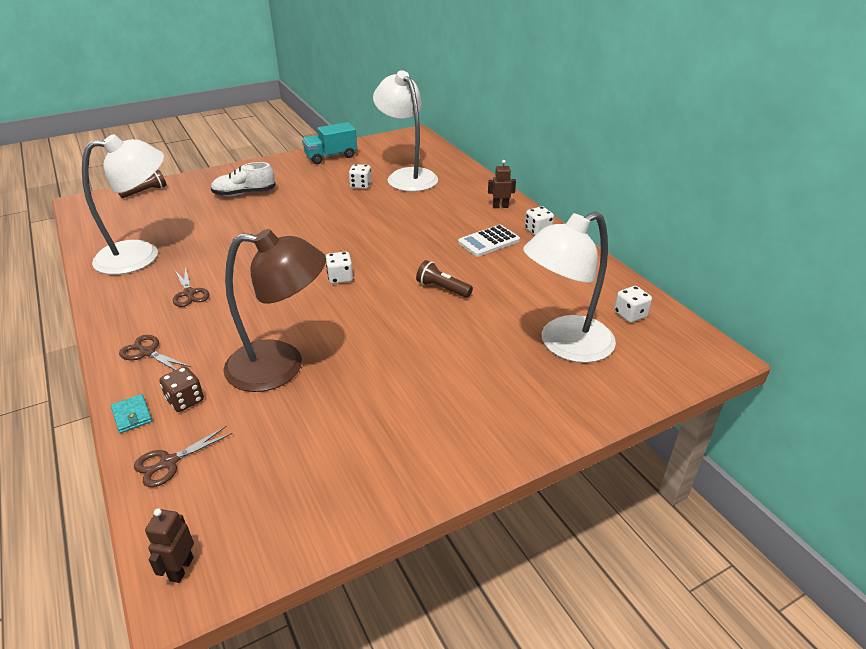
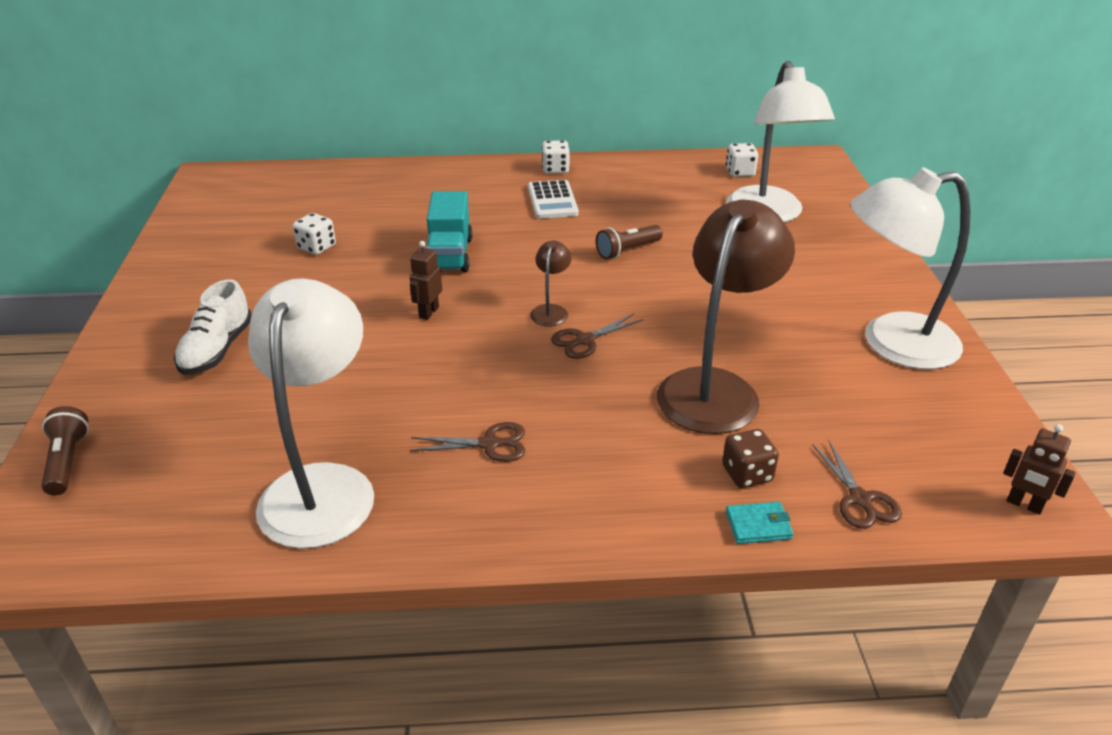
camera: 65 degrees left, 0 degrees up
(147, 352) = (620, 500): brown scissors -> brown scissors (585, 340)
(331, 157) = (189, 251): turquoise truck -> turquoise truck (450, 255)
(340, 278) = (551, 311): white dice -> brown lamp
(407, 176) = (332, 209): white lamp -> white lamp (891, 343)
(500, 206) = (481, 174): brown robot -> brown robot (428, 312)

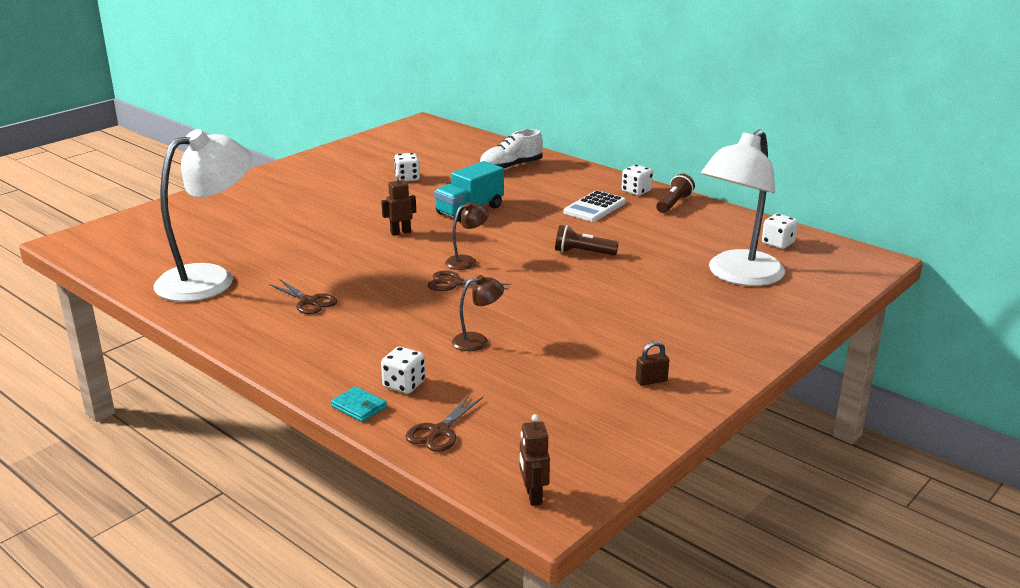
camera: 45 degrees right, 10 degrees down
(67, 461) = (143, 220): brown flashlight -> brown flashlight (674, 204)
(217, 350) = (274, 204): white shoe -> white shoe (511, 167)
(715, 388) = (477, 341): brown lamp -> brown lamp, size x0.42
(747, 474) = (404, 385): brown dice -> white dice
(891, 343) = (651, 381): white lamp -> brown padlock

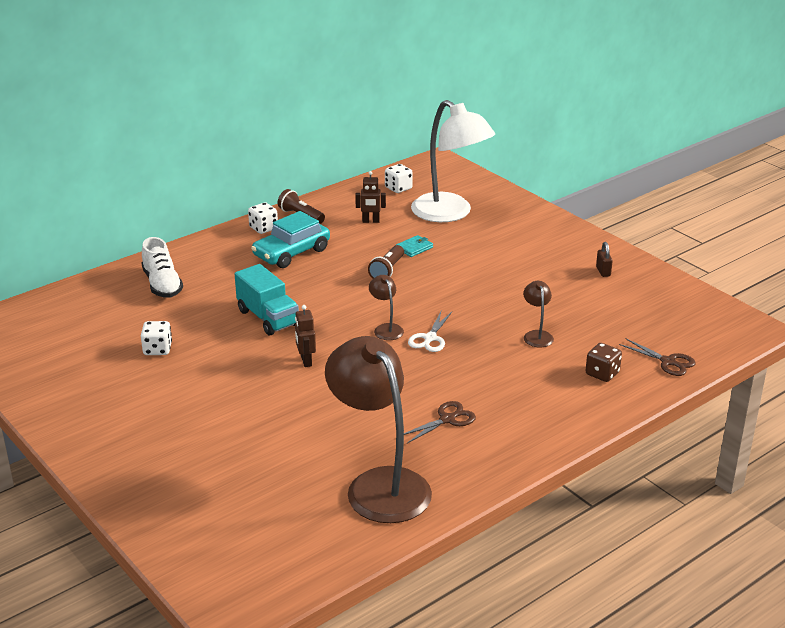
camera: 80 degrees left, 5 degrees up
(210, 279) = (379, 484): white lamp -> brown lamp
(359, 407) = (634, 396): turquoise wallet -> turquoise wallet (414, 248)
(404, 385) = (602, 373): white dice -> brown dice
(454, 283) = (430, 338): brown scissors -> white scissors
(533, 496) = (741, 331): brown robot -> brown robot (370, 221)
(594, 207) = (291, 253): white calculator -> turquoise car

